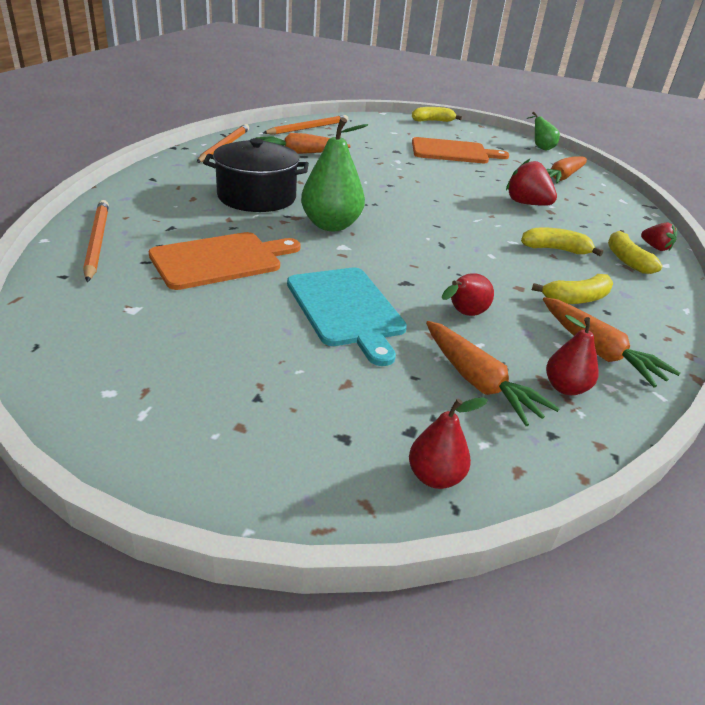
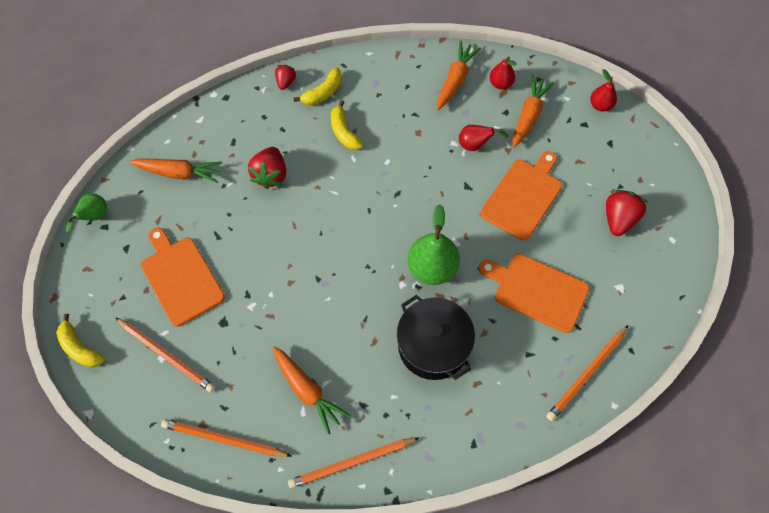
camera: 120 degrees left, 30 degrees up
(212, 362) = (618, 219): none -> red strawberry
(346, 309) = (523, 196): turquoise cutting board -> orange cutting board
(394, 133) = (166, 355): none -> orange pencil
(576, 299) = (406, 103): yellow banana -> none

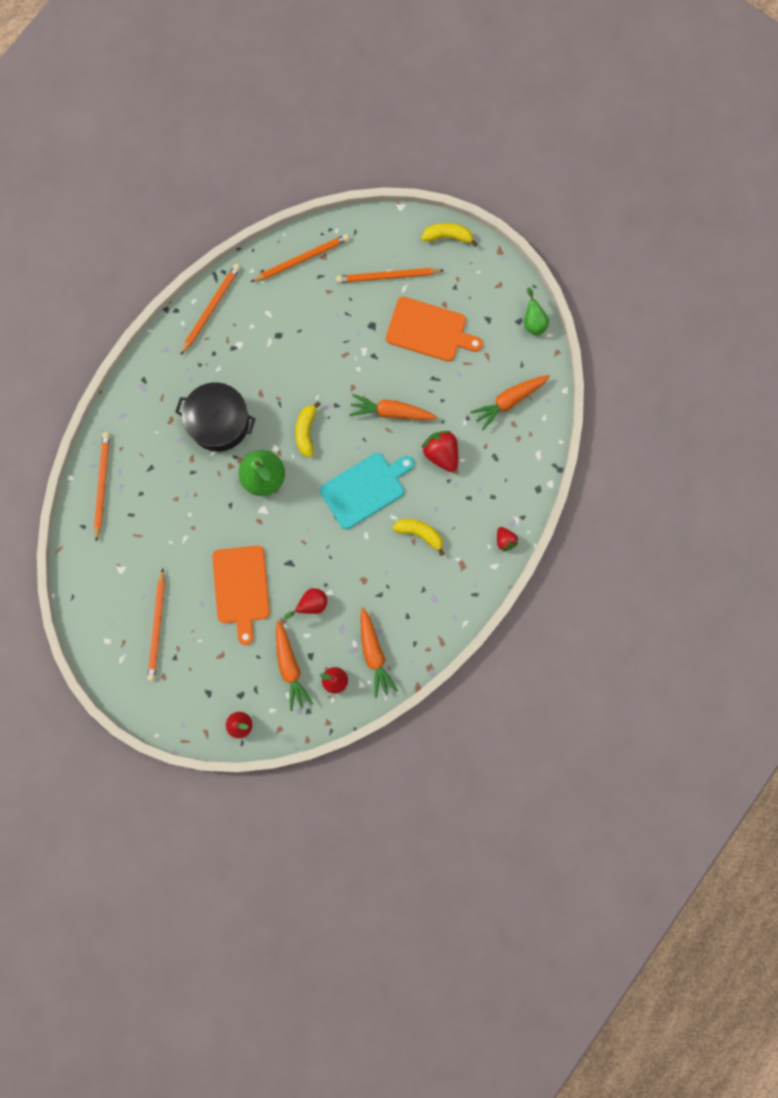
camera: 140 degrees right, 15 degrees up
(307, 390) = (276, 328): orange carrot -> orange carrot (391, 412)
(323, 92) = (467, 555): yellow banana -> yellow banana (306, 431)
(355, 195) = (365, 489): none -> turquoise cutting board
(537, 291) = (177, 519): orange cutting board -> none
(618, 219) = (157, 626): red strawberry -> orange pencil

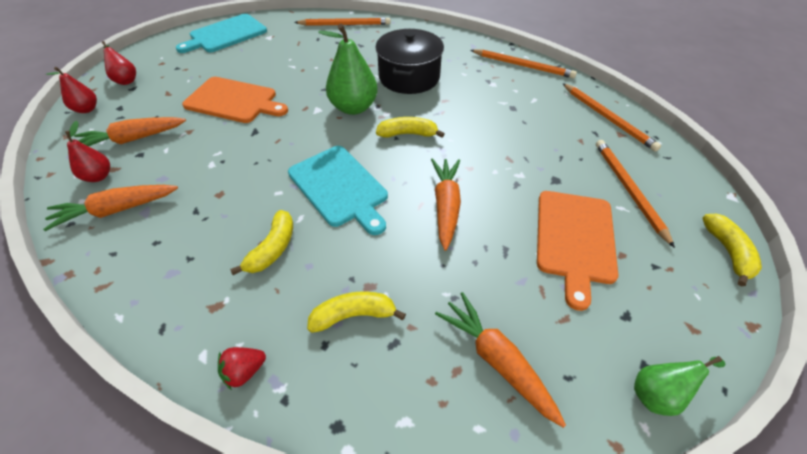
camera: 85 degrees right, 30 degrees down
(109, 619) = (225, 34): none -> turquoise cutting board
(157, 626) = (210, 57): orange pencil -> none
(241, 588) = (234, 101): orange cutting board -> orange cutting board turned 150 degrees counterclockwise
(311, 604) = (201, 151): red pear -> red pear (126, 80)
(441, 453) = (393, 266): red strawberry -> none
(475, 479) = (354, 315): none -> yellow banana

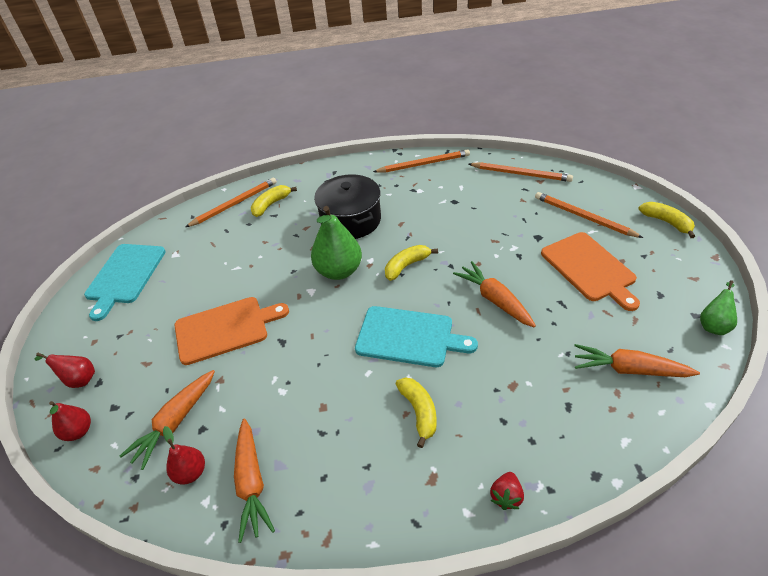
camera: 35 degrees left, 5 degrees down
(116, 210) = (251, 483): orange carrot -> orange carrot turned 45 degrees counterclockwise
(354, 315) = (526, 409): yellow banana -> yellow banana (271, 204)

